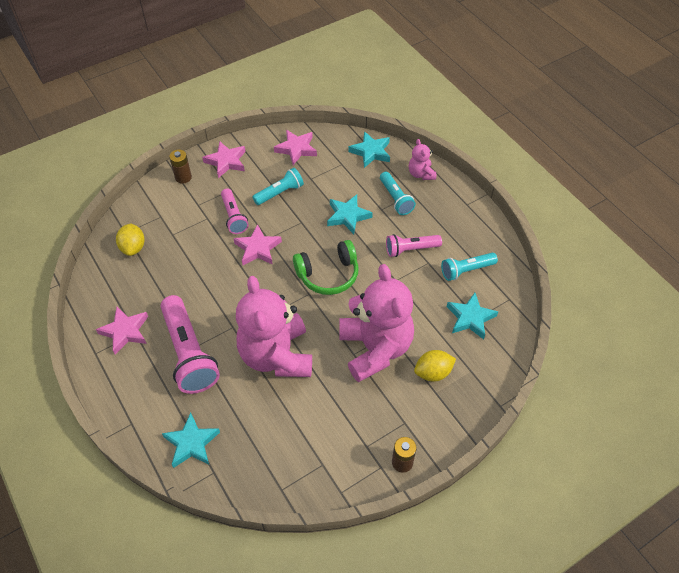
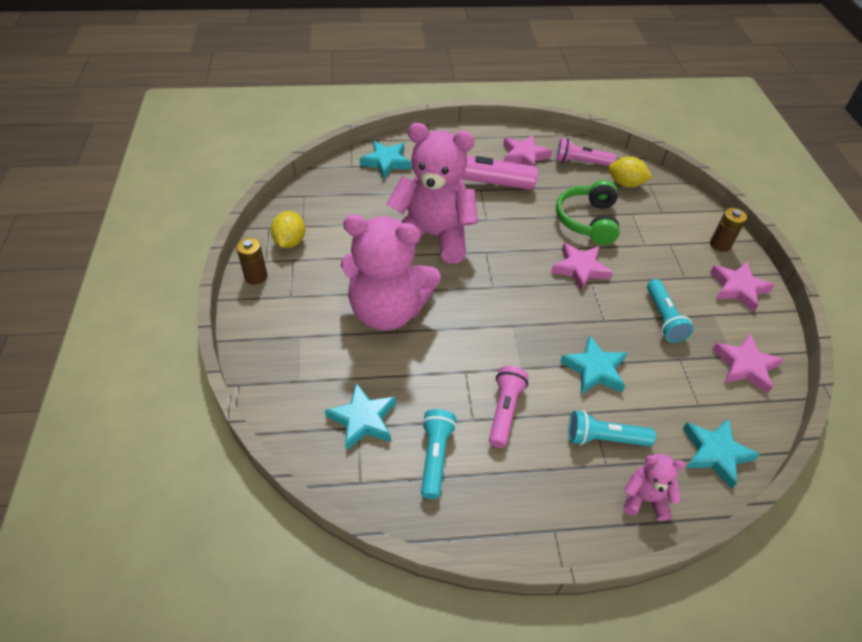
camera: 115 degrees right, 5 degrees down
(234, 217) = (638, 265): pink flashlight -> pink flashlight (580, 162)
(328, 274) = (510, 313): green headphones -> green headphones (587, 221)
(433, 372) = (323, 345): yellow lemon -> yellow lemon (290, 241)

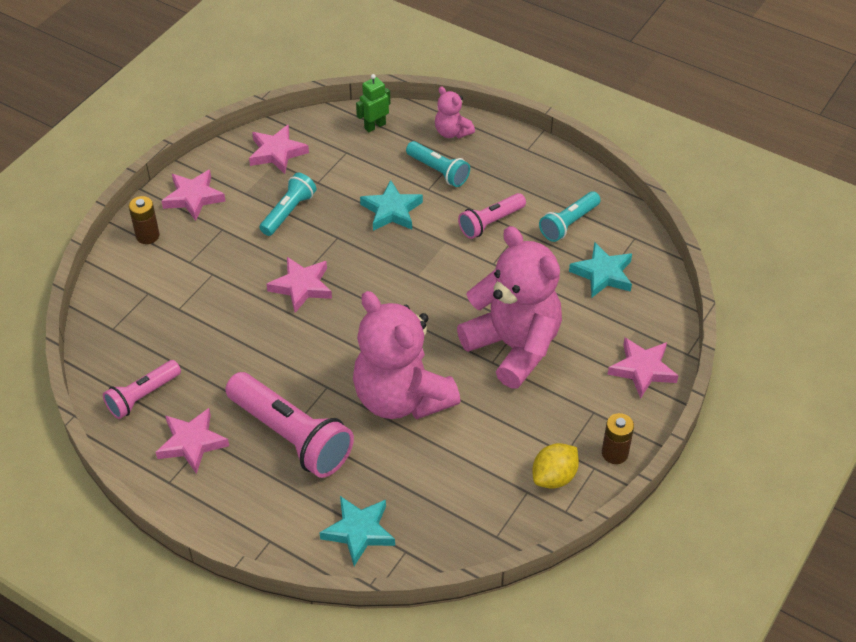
camera: 140 degrees left, 0 degrees up
(271, 348) = (642, 369): none -> pink star
(580, 162) = (143, 396): pink flashlight -> pink flashlight turned 90 degrees clockwise
(587, 221) = (231, 326): green headphones -> none
(625, 184) = (136, 342): yellow lemon -> none
(715, 453) = (375, 126): turquoise star -> green robot

